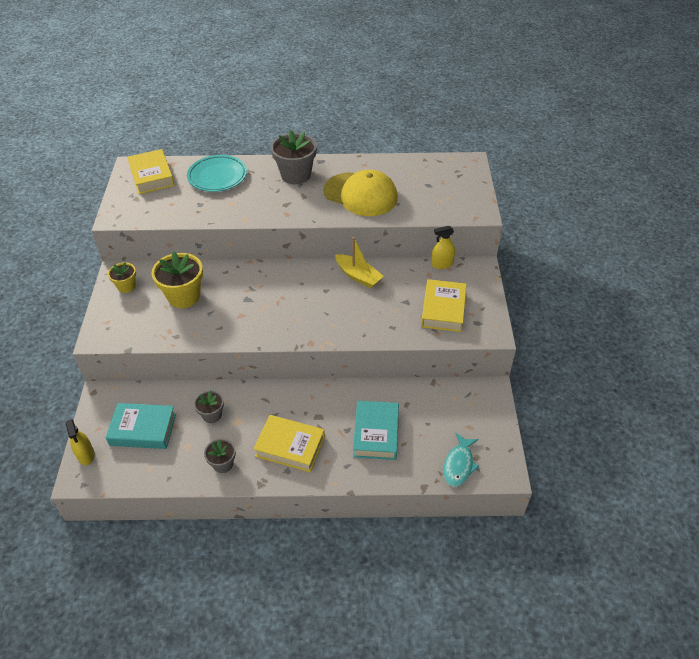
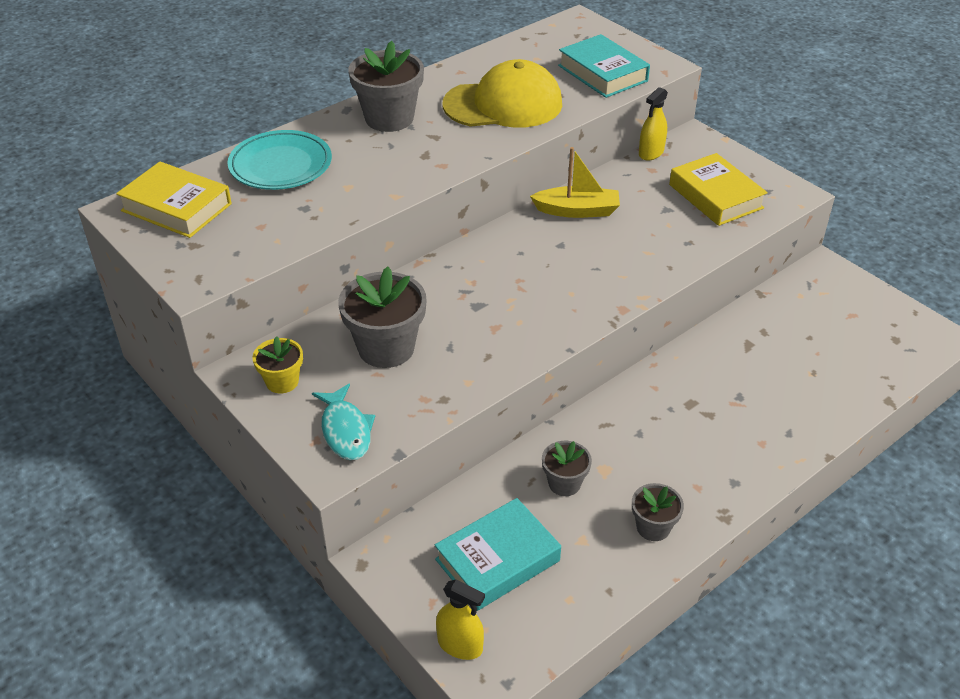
camera: 40 degrees left, 5 degrees down
(184, 296) = (386, 348): yellow flower pot -> grey flower pot
(290, 446) = (703, 455): yellow book -> none
(376, 433) = (773, 380): turquoise book -> turquoise book (602, 73)
(459, 464) = (891, 357): turquoise fish -> turquoise fish (345, 430)

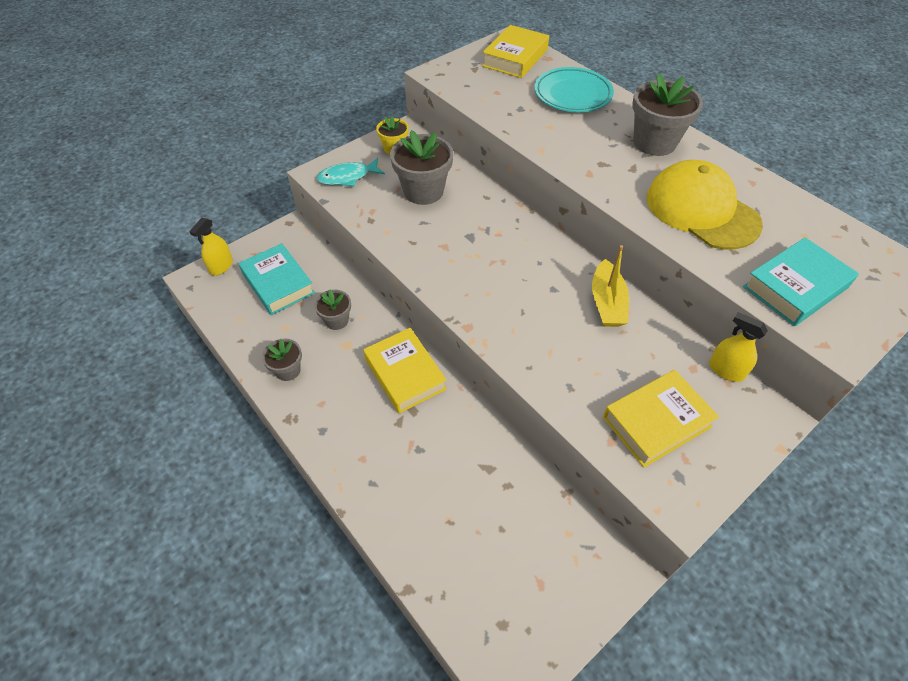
camera: 90 degrees right, 10 degrees up
(503, 104) = (701, 210): yellow cap -> yellow cap turned 150 degrees clockwise
(642, 411) = (405, 374): none -> yellow book

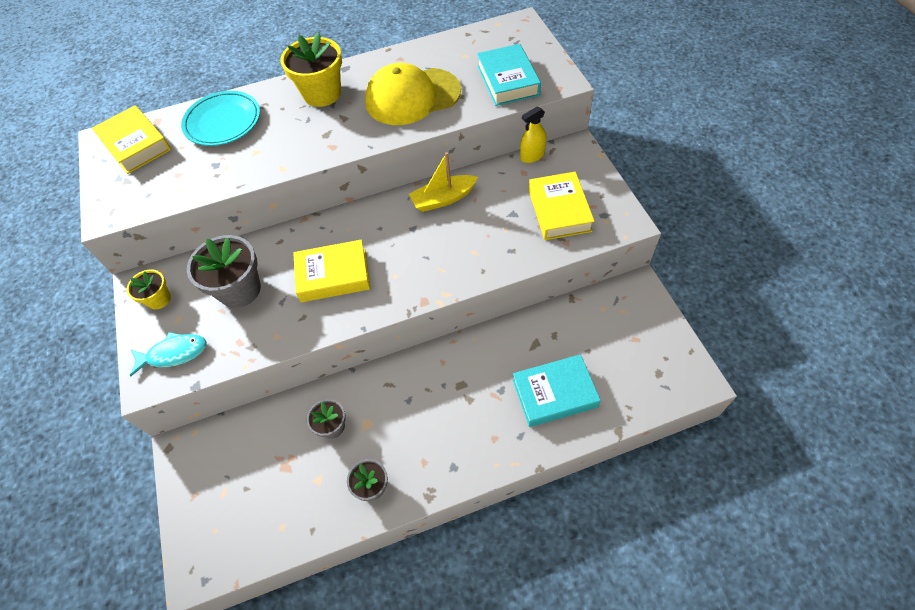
camera: 65 degrees left, 5 degrees up
(221, 266) = (192, 537): yellow spray bottle -> none
(278, 283) = (253, 476): turquoise book -> turquoise book (554, 394)
(348, 177) = (174, 354): turquoise fish -> turquoise fish turned 105 degrees counterclockwise
(405, 374) = (422, 381): yellow book -> yellow book (333, 275)
(607, 303) = (443, 199): yellow boat -> yellow boat turned 135 degrees clockwise
(654, 142) = (322, 93): grey flower pot -> yellow flower pot

